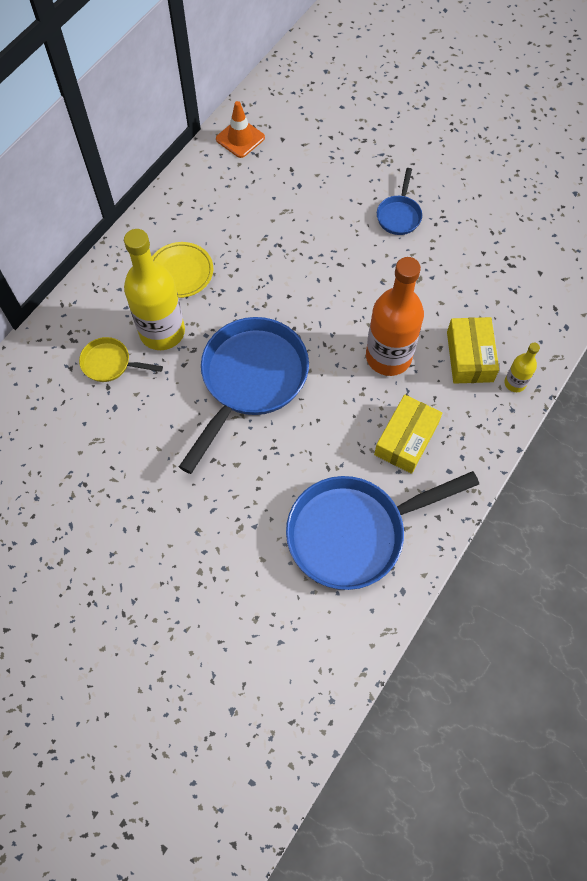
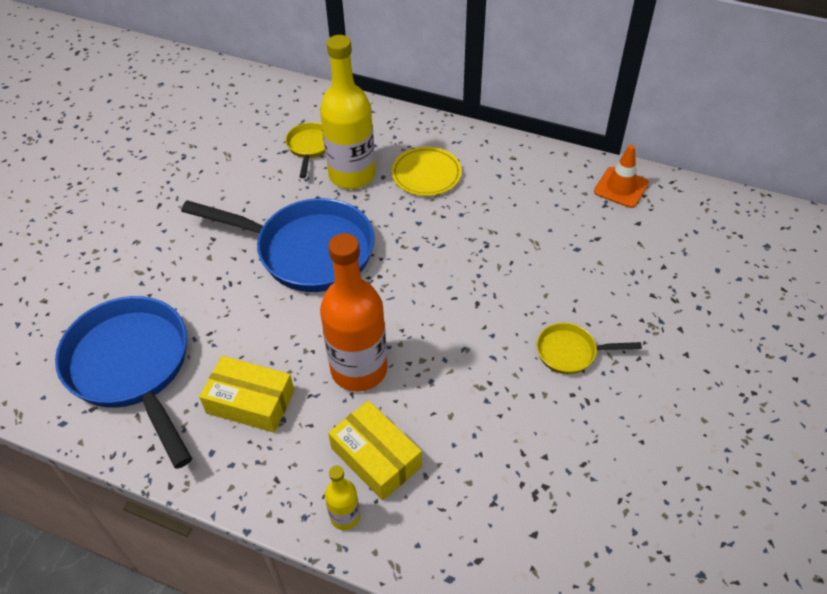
camera: 80 degrees right, 15 degrees down
(399, 215) = (571, 352): blue pan -> yellow pan
(469, 356) = (376, 457): yellow box -> yellow box turned 60 degrees clockwise

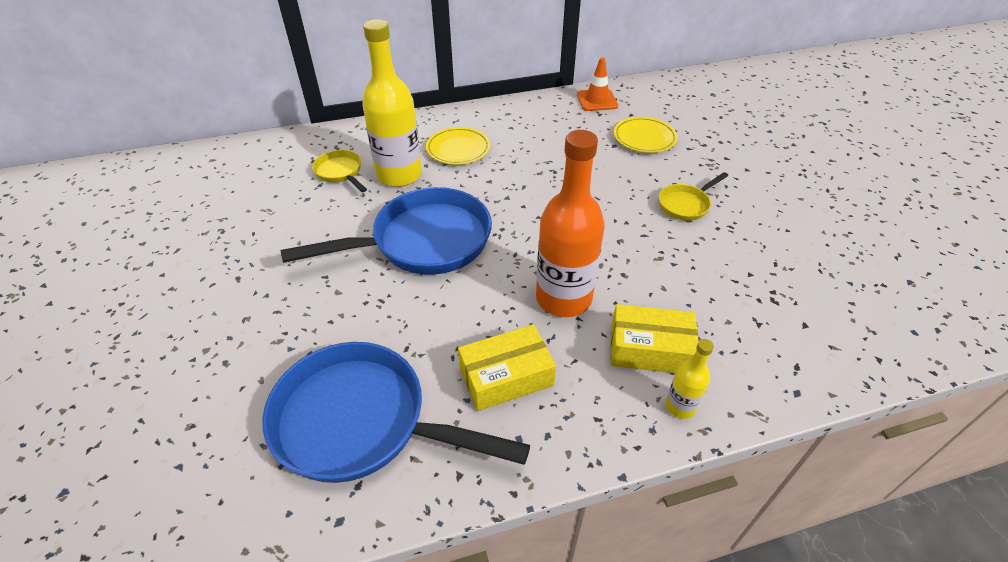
camera: 40 degrees left, 5 degrees down
(618, 258) = (644, 138): none -> yellow plate

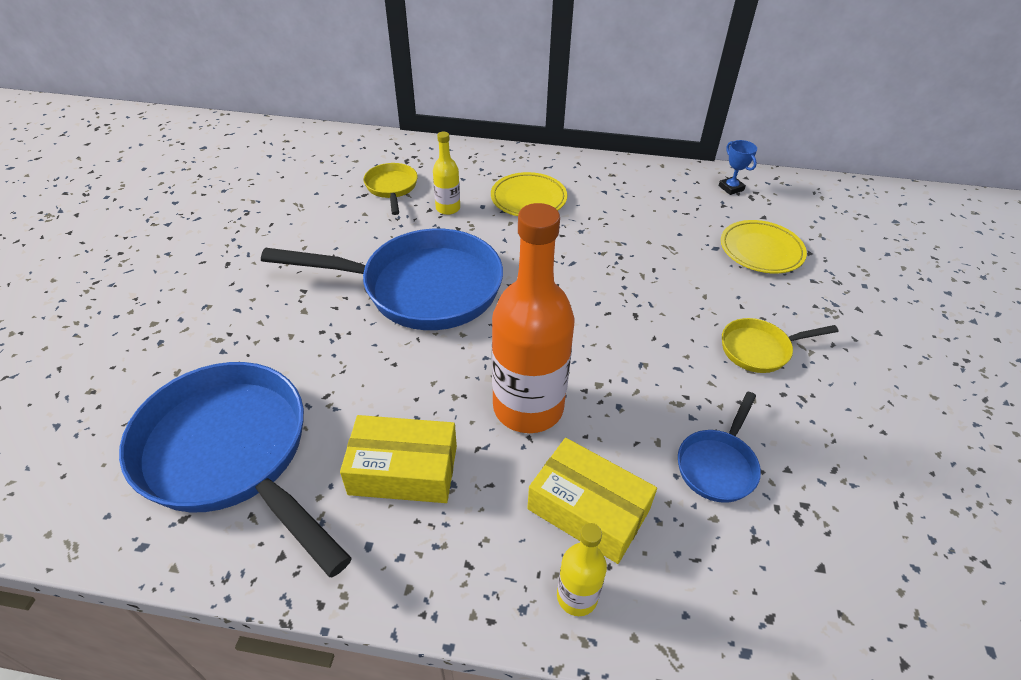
camera: 25 degrees right, 0 degrees up
(399, 175) = (448, 208): yellow bottle -> yellow bottle, size x0.47
(597, 100) = (731, 188): orange traffic cone -> blue trophy
(709, 288) = (718, 465): none -> blue pan

